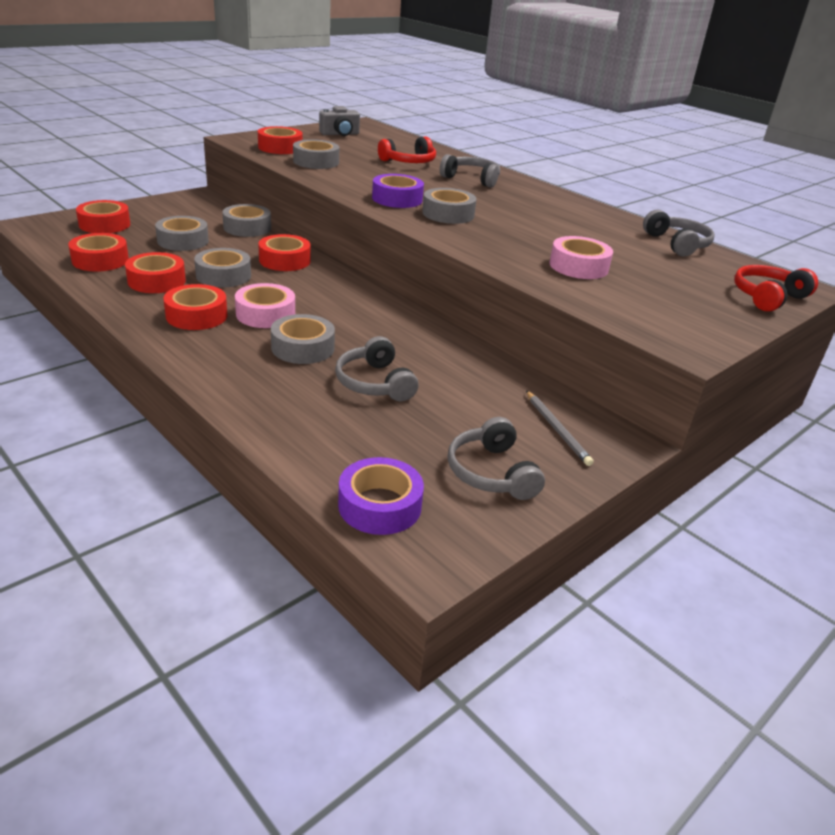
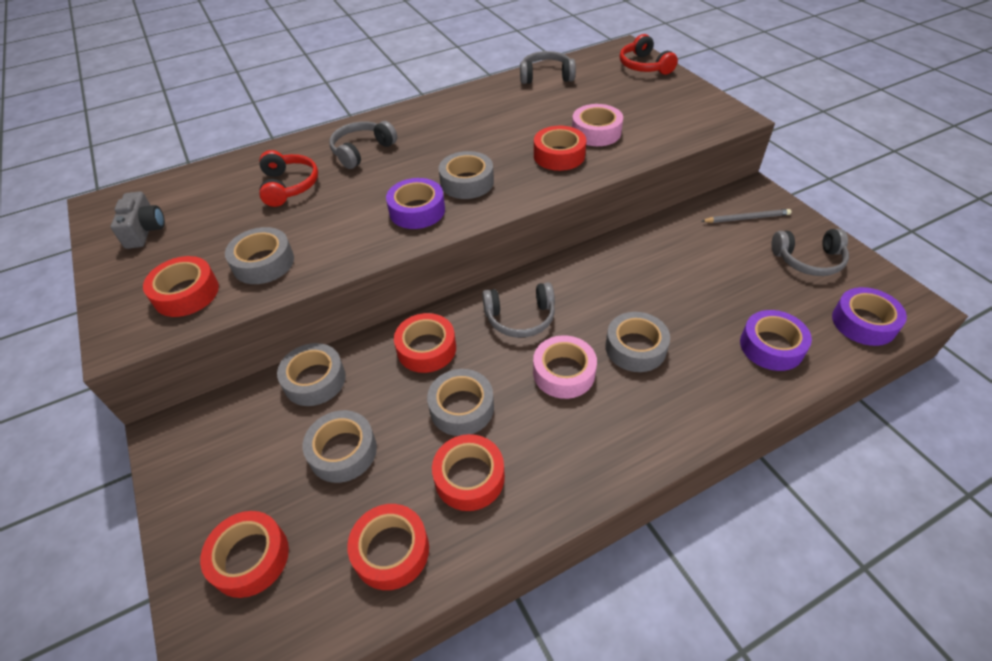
camera: 70 degrees left, 15 degrees up
(196, 316) = (566, 434): red tape -> red tape (559, 155)
(321, 428) = (771, 346): none -> purple tape
(374, 383) = (695, 305): grey headphones -> grey headphones (520, 318)

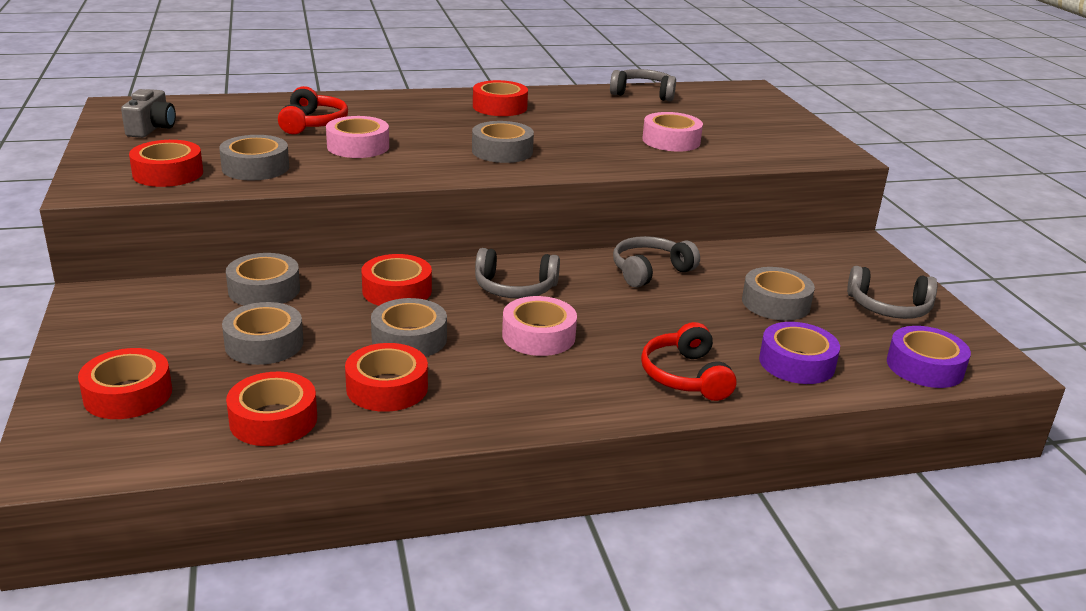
camera: 10 degrees right, 20 degrees down
(342, 208) = (358, 146): none -> pink tape
(362, 151) = (404, 113): grey headphones -> grey headphones (650, 271)
(417, 210) = (435, 161): purple tape -> none
(559, 155) = (617, 149): red tape -> red tape (500, 107)
(635, 348) = (633, 334): grey tape -> grey tape (776, 303)
(644, 66) = (763, 104): red headphones -> red headphones (685, 376)
(747, 218) = (834, 263): grey pencil -> none

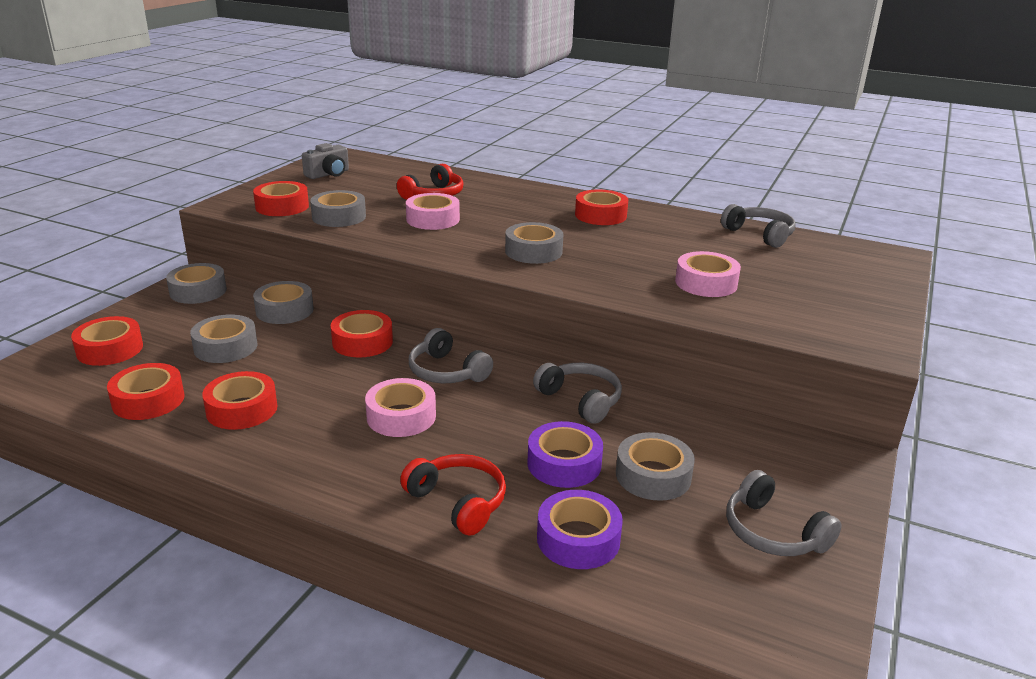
camera: 40 degrees right, 0 degrees up
(409, 339) = (312, 380): grey tape -> grey tape (198, 291)
(650, 271) = (580, 400): grey headphones -> grey headphones turned 45 degrees clockwise
(685, 376) = (458, 502): red headphones -> red headphones turned 105 degrees clockwise
(925, 367) = (710, 609): purple tape -> purple tape (564, 464)

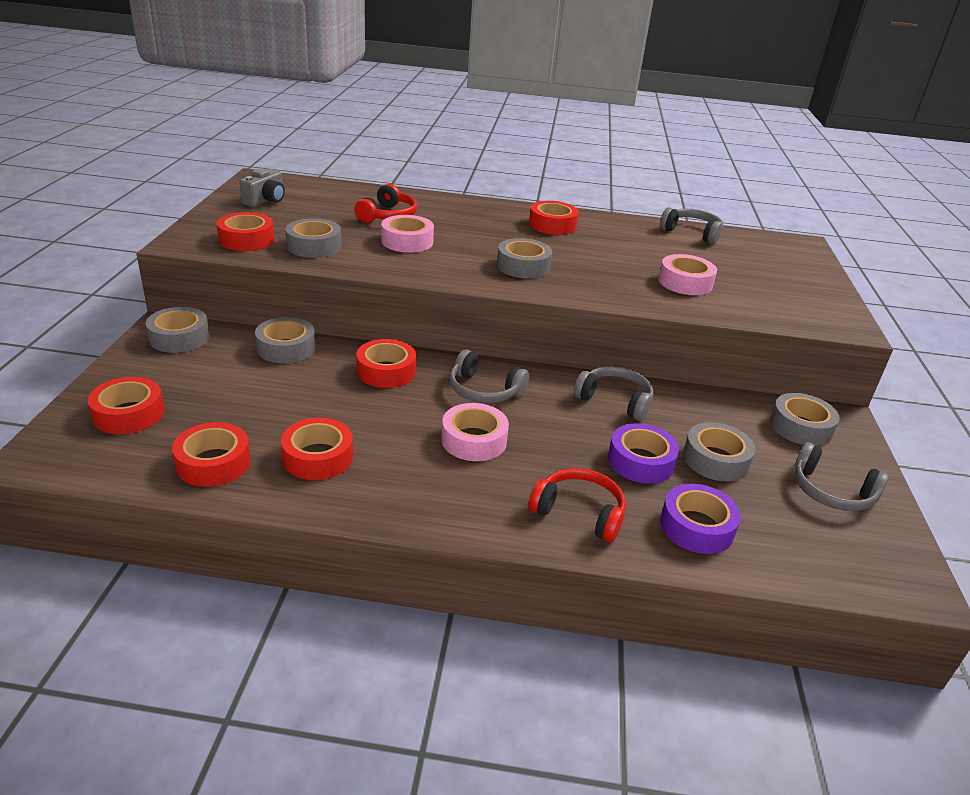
camera: 20 degrees left, 5 degrees up
(225, 347) = (253, 394): grey tape -> grey tape (800, 427)

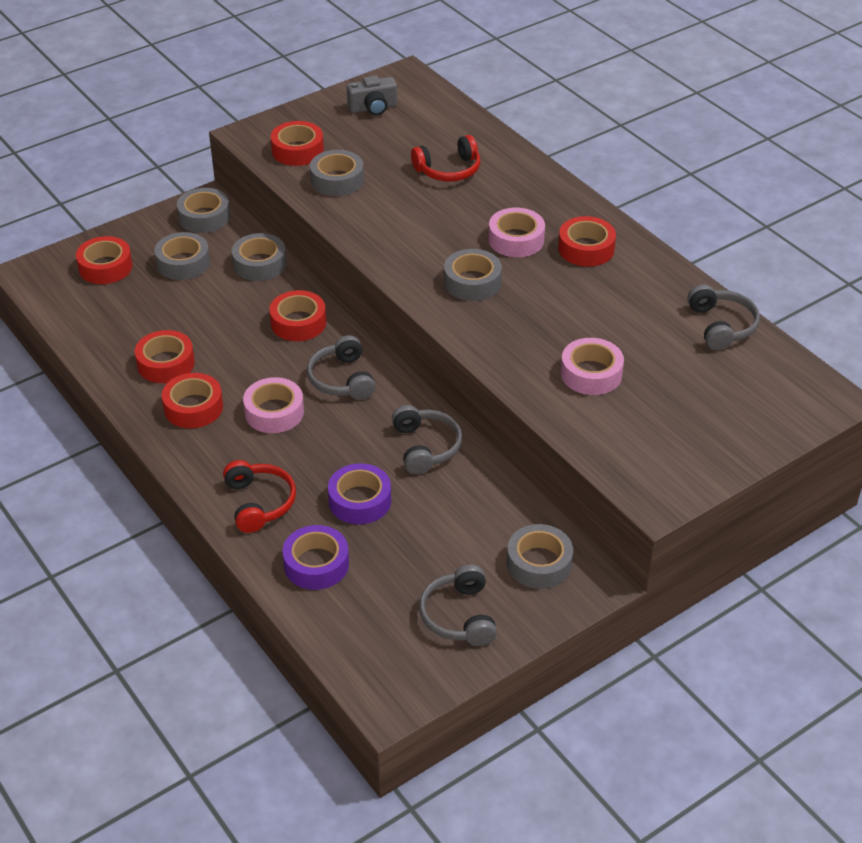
camera: 50 degrees right, 10 degrees up
(213, 463) = (107, 331): red tape -> red tape (193, 407)
(407, 241) = (418, 208): pink tape -> pink tape (516, 240)
(715, 460) = (417, 537): grey tape -> grey tape (183, 263)

